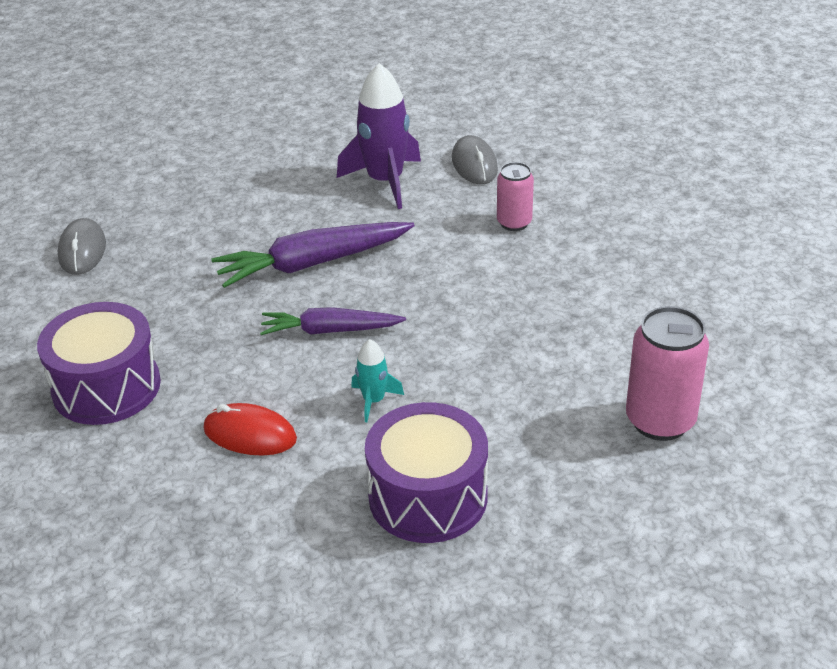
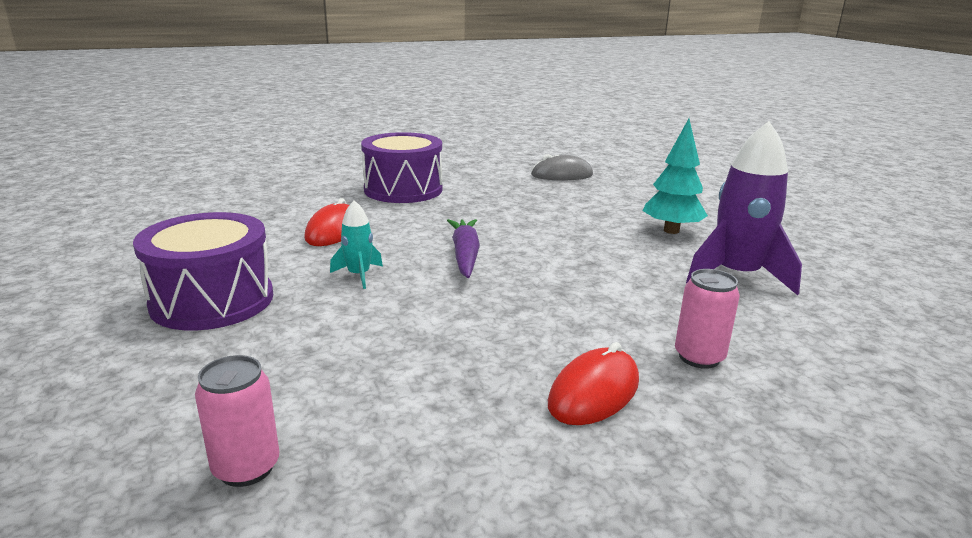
camera: 85 degrees right, 15 degrees down
(282, 198) = (671, 230): none -> turquoise tree
(312, 263) = (568, 245): purple carrot -> none
(474, 164) = (822, 330): grey mouse -> none
(561, 272) = (594, 393): none -> red mouse
(660, 421) = (246, 468): pink can -> pink can, size x0.61

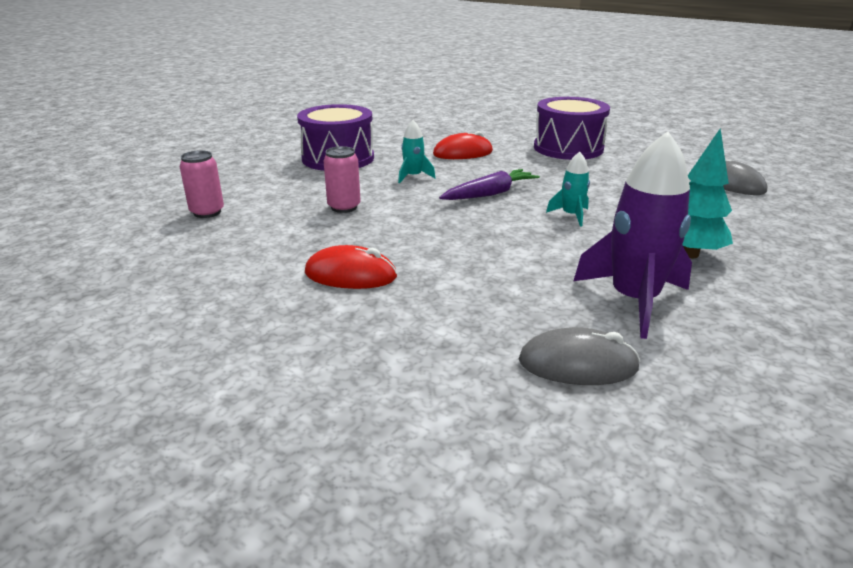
camera: 60 degrees right, 5 degrees up
(558, 241) = (571, 215): none -> turquoise rocket
(699, 357) = (444, 304): pink can -> pink can (344, 207)
(832, 332) = (577, 364): none -> grey mouse

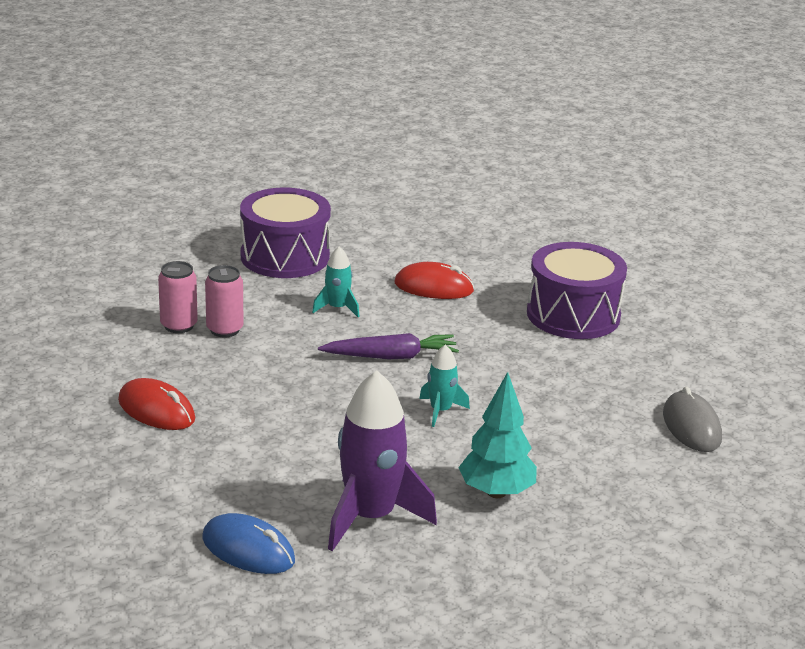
camera: 25 degrees right, 0 degrees up
(207, 212) = (94, 298): pink can -> pink can (179, 325)
(577, 364) = (248, 550): grey mouse -> blue mouse

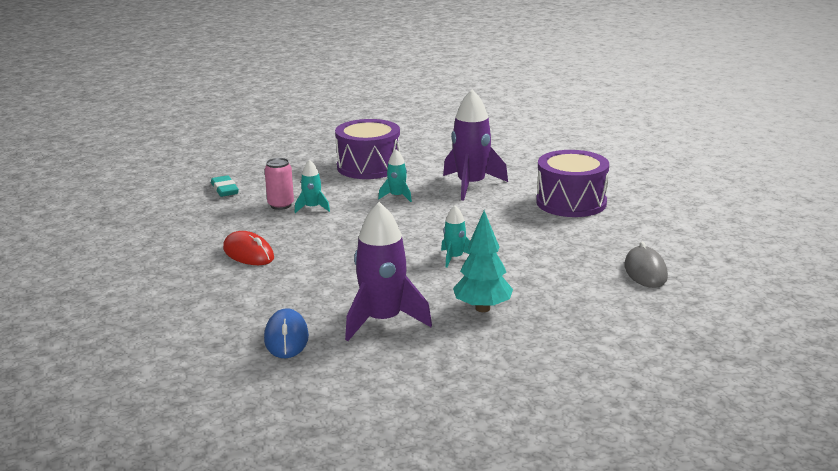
camera: 10 degrees right, 5 degrees down
(90, 299) = (224, 189): none -> turquoise eraser
(224, 330) = (312, 208): pink can -> turquoise rocket
(248, 550) = (286, 338): blue mouse -> blue mouse turned 45 degrees clockwise
(391, 356) = (427, 225): purple carrot -> none
(433, 287) = (471, 185): red mouse -> purple rocket

